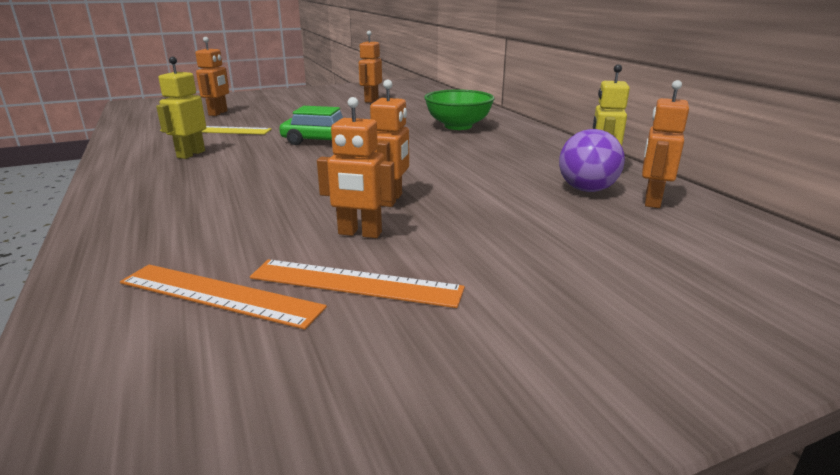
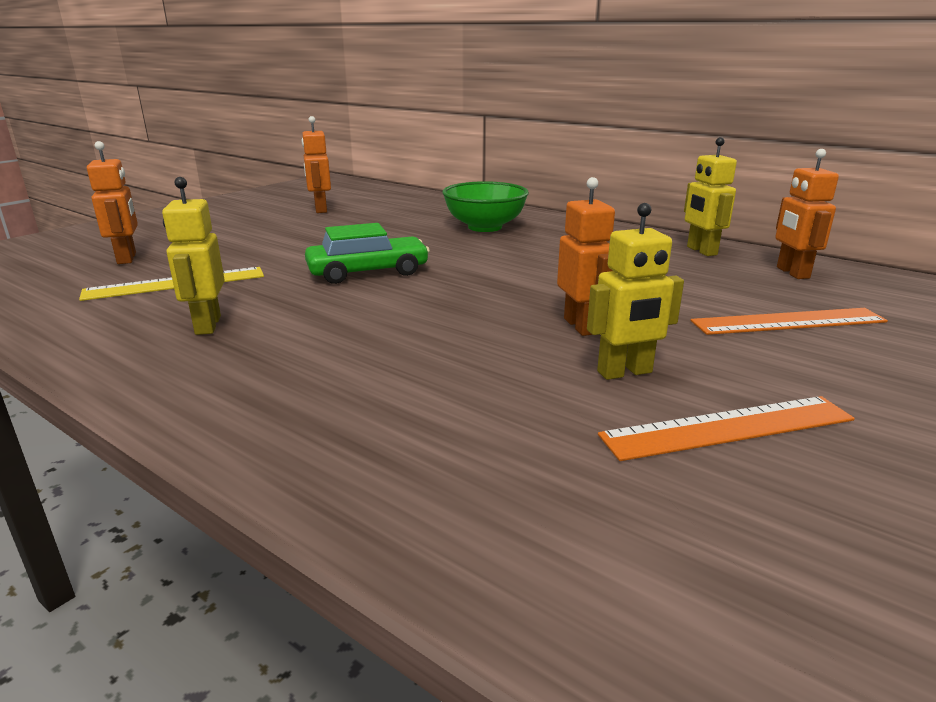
camera: 30 degrees left, 0 degrees up
(219, 295) = (627, 493): orange ruler -> orange ruler (788, 322)
(359, 233) = (625, 372): orange robot -> yellow robot
(587, 190) = (727, 273): purple ball -> none

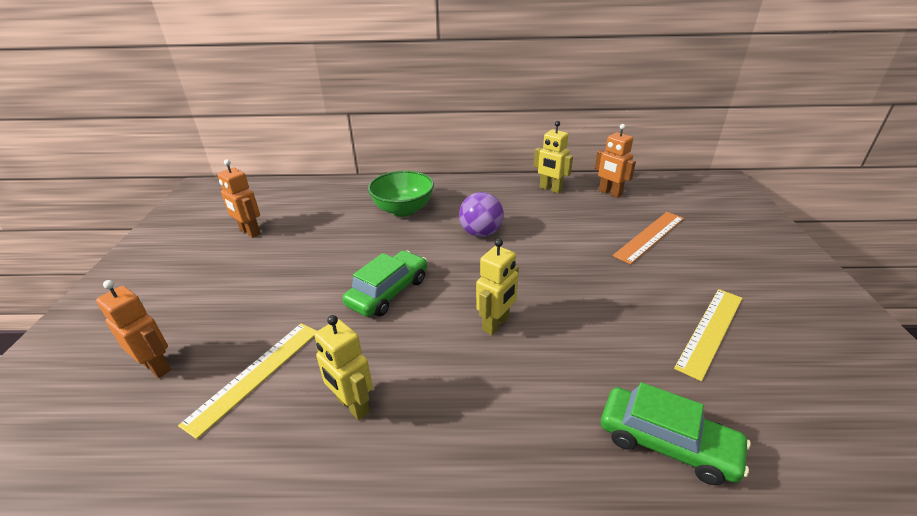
camera: 35 degrees left, 10 degrees up
(462, 485) = (667, 443): none -> green car
(542, 261) = (481, 233): none -> purple ball
(581, 326) = (571, 286): orange robot -> none
(625, 372) = (632, 314): yellow robot -> yellow robot (496, 324)
(727, 427) = (710, 331): orange ruler -> yellow ruler

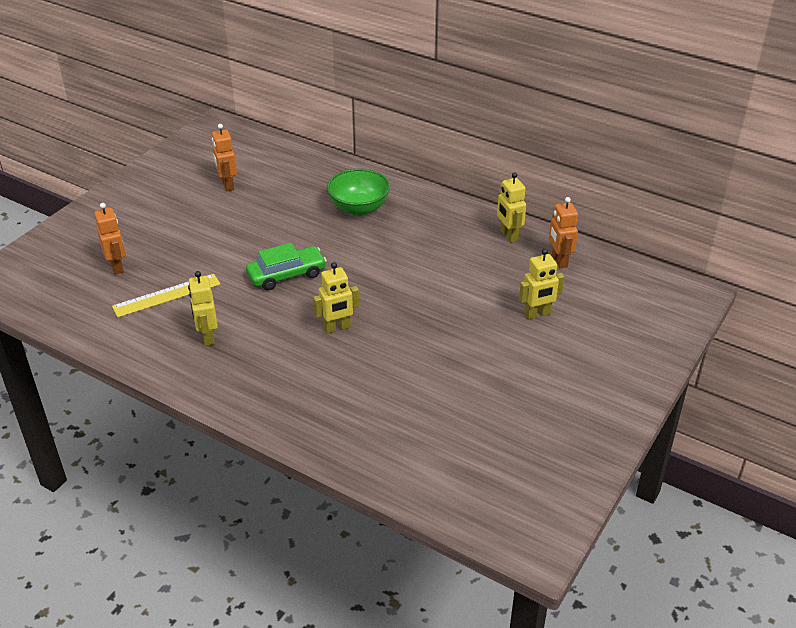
camera: 30 degrees right, 5 degrees up
(481, 233) = (400, 255): purple ball -> none
(650, 236) = (537, 314): orange ruler -> yellow robot
(667, 443) = (363, 436): green car -> none
(710, 331) = (480, 397): yellow ruler -> none

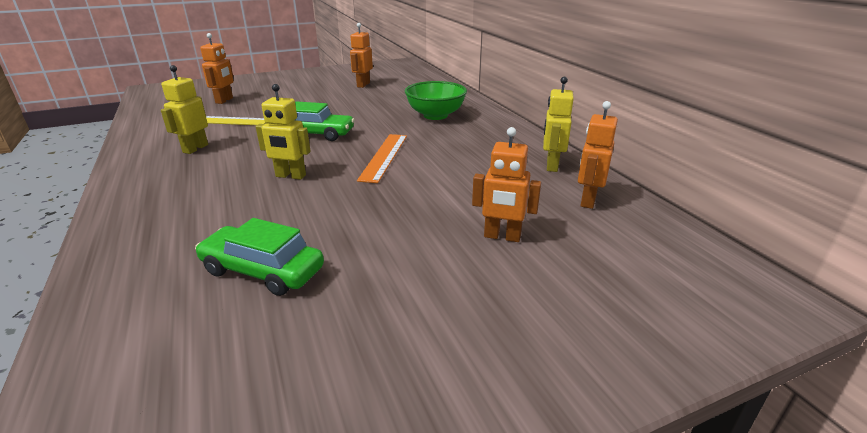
camera: 35 degrees right, 10 degrees down
(380, 277) = (384, 157): none -> orange ruler
(432, 403) = (263, 270): none -> green car
(537, 314) = (502, 236): yellow robot -> orange robot

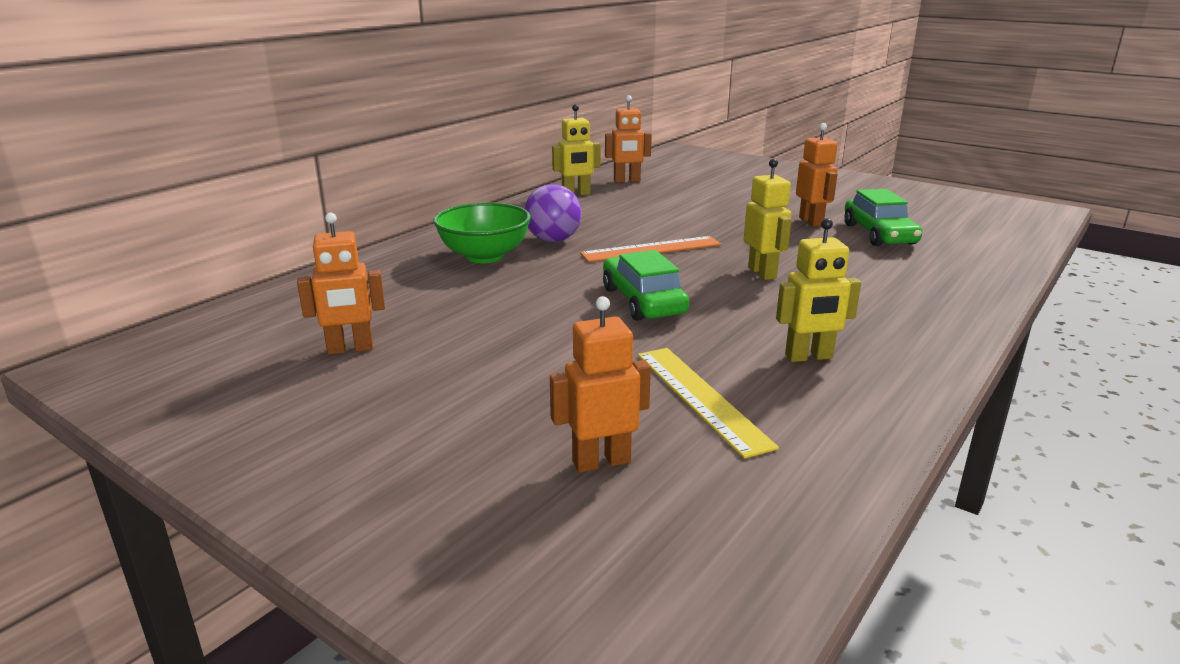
camera: 120 degrees left, 5 degrees down
(441, 135) = (553, 240): none -> purple ball
(502, 236) = (717, 192): orange robot -> orange robot (811, 222)

